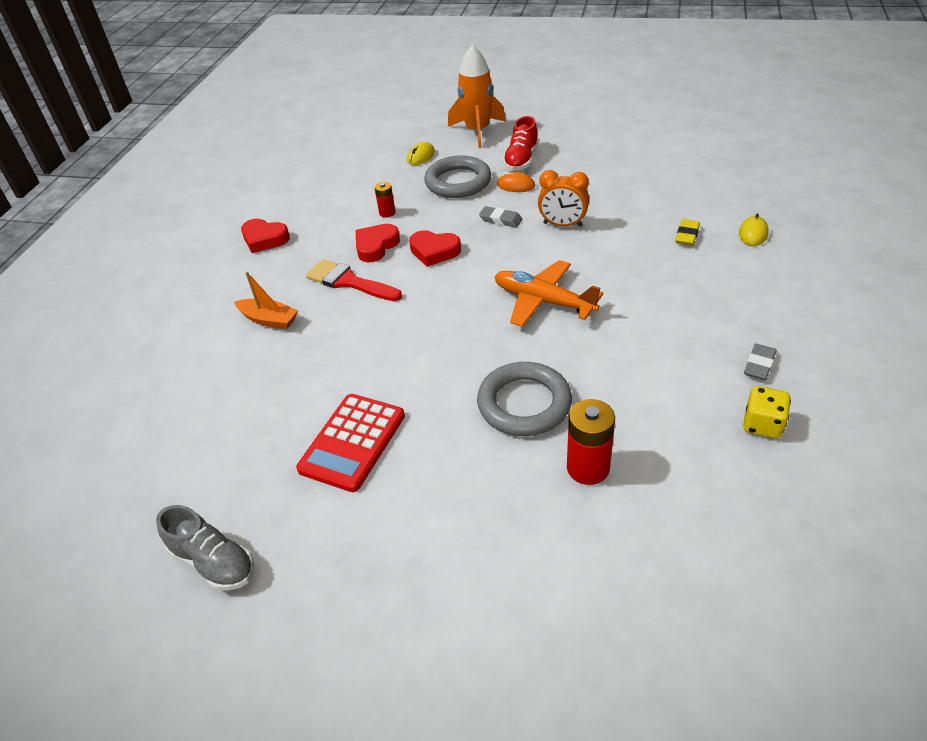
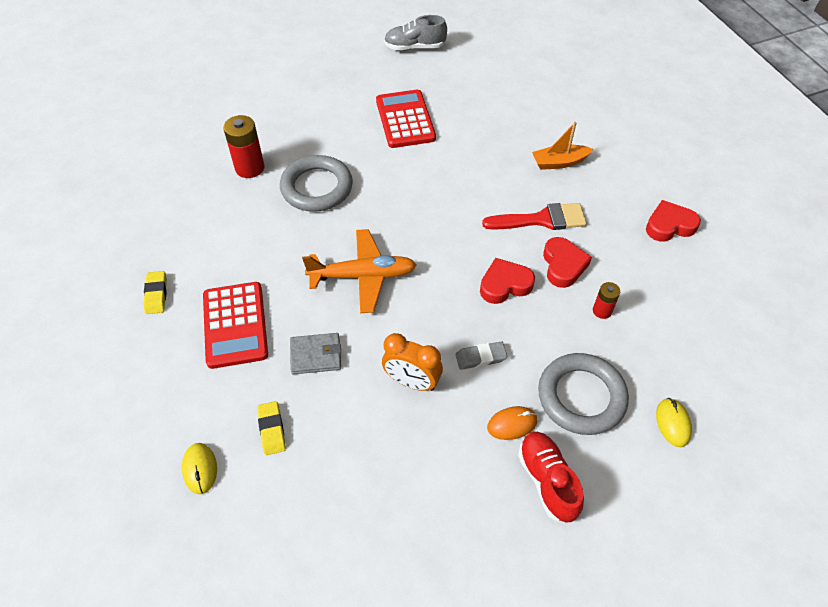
camera: 140 degrees right, 10 degrees up
(477, 131) = (662, 521): orange rocket -> none
(562, 225) = (412, 382): orange clock -> orange clock turned 135 degrees counterclockwise
(625, 264) = (316, 355): none -> grey wallet
(686, 309) = (235, 325): none -> red calculator
(759, 365) = (156, 294): grey eraser -> yellow eraser
(762, 425) = (143, 245): yellow dice -> none

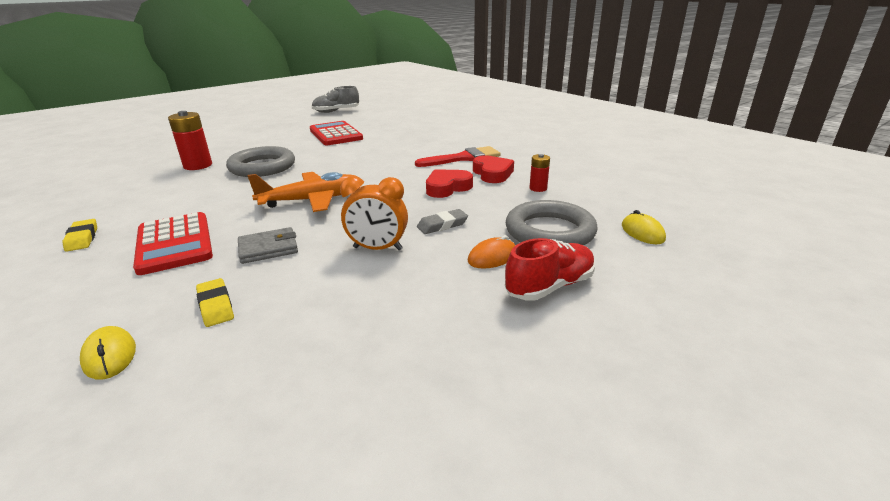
camera: 15 degrees left, 25 degrees down
(547, 481) = (549, 286): red shoe -> red shoe turned 90 degrees clockwise
(559, 162) = (464, 137): orange boat -> none
(669, 225) = (563, 149): red heart -> none

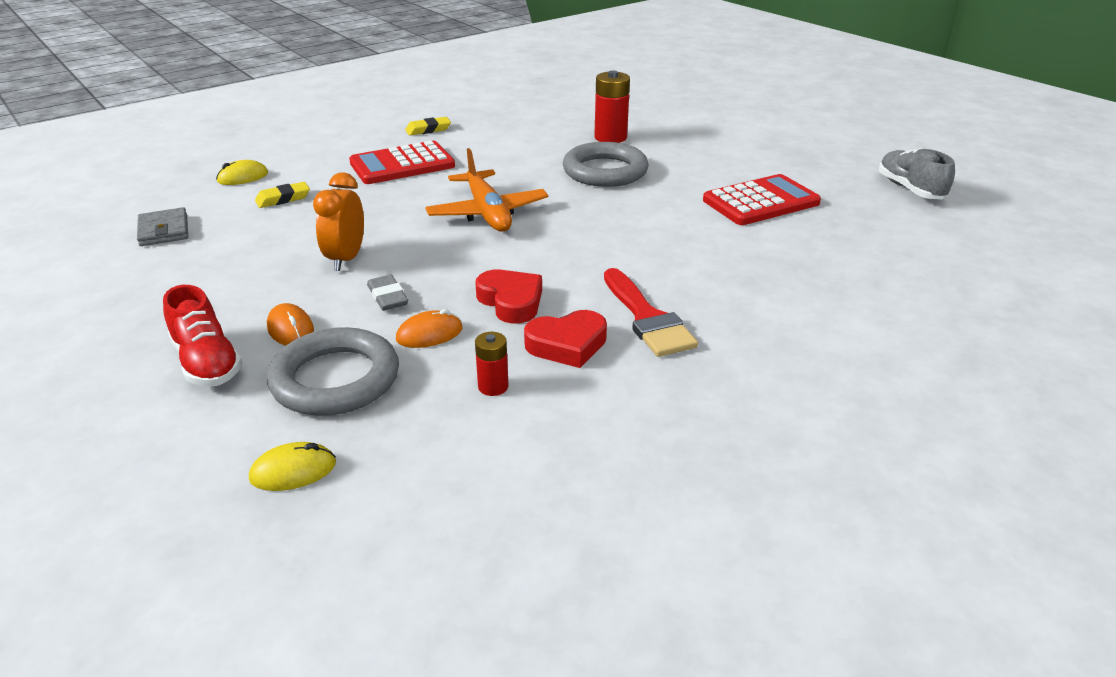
camera: 90 degrees right, 5 degrees up
(268, 248) = (373, 205): grey wallet -> grey wallet (164, 230)
(489, 208) = (429, 334): none -> orange mouse

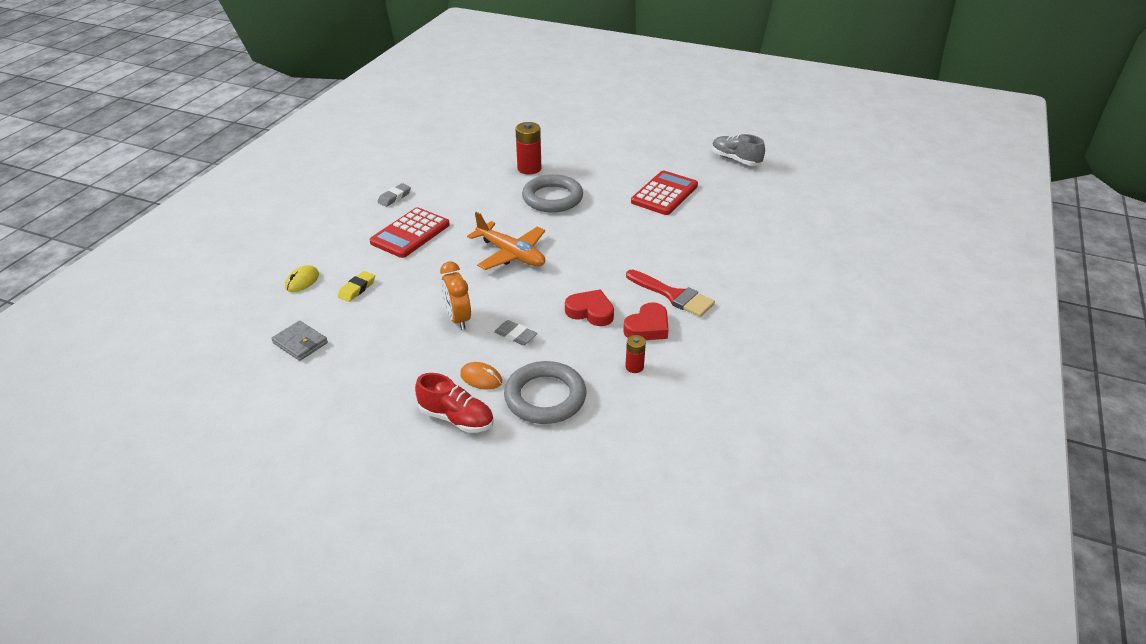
camera: 30 degrees left, 5 degrees up
(293, 471) = (583, 454): yellow mouse -> none
(428, 130) = (394, 197): yellow eraser -> grey eraser
(429, 334) = (567, 349): orange mouse -> none

